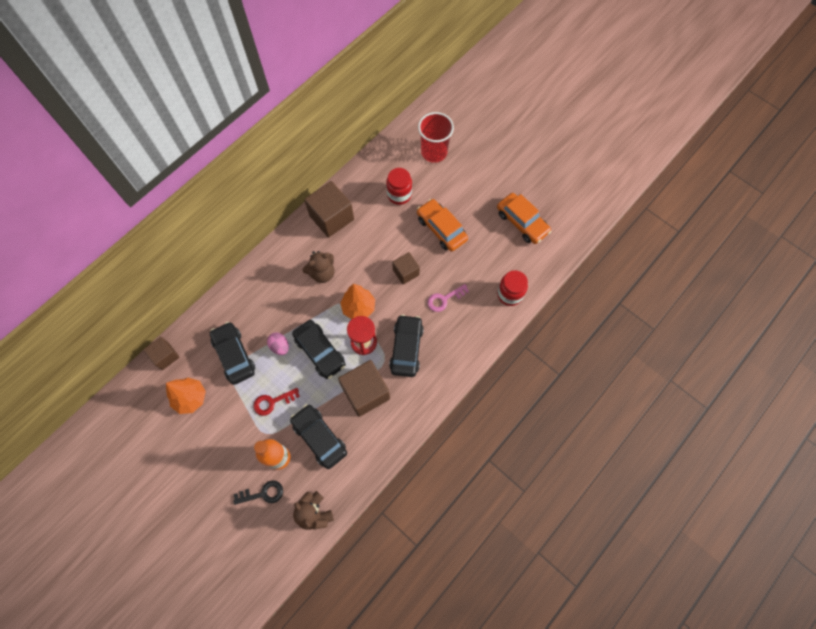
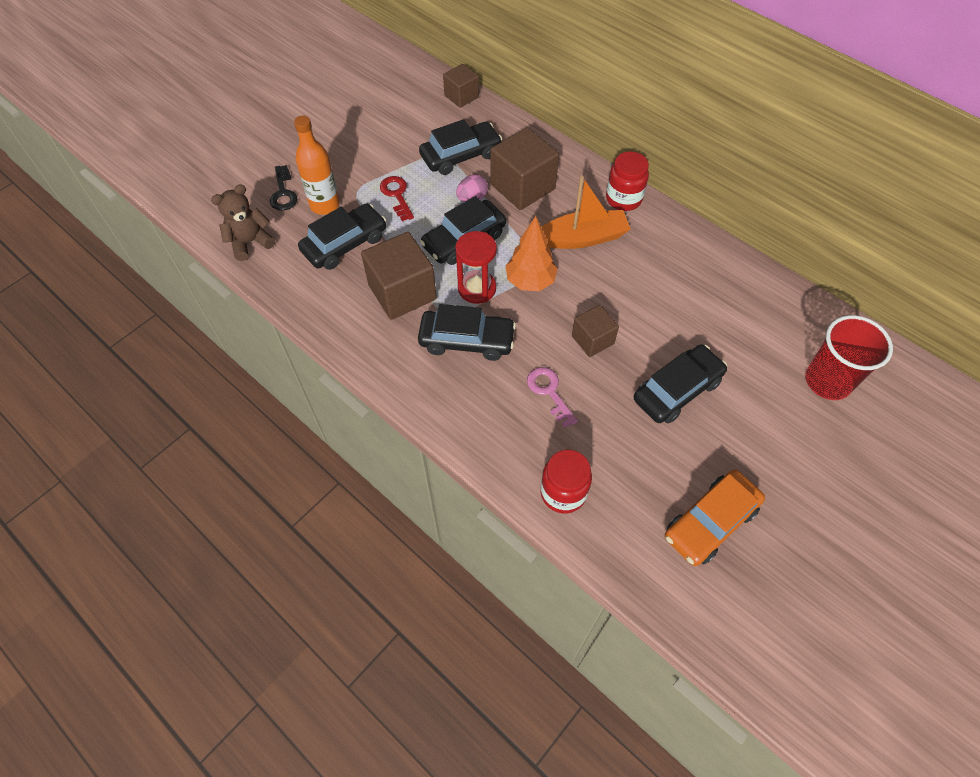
camera: 90 degrees right, 10 degrees down
(191, 398) = (408, 122): orange tree -> none
(322, 273) = (582, 238): brown teddy bear -> orange boat
(331, 217) = (675, 245): brown cube -> brown cube (522, 187)
(399, 194) = (731, 330): red jar -> red jar (623, 199)
(441, 229) = (677, 390): orange car -> black car

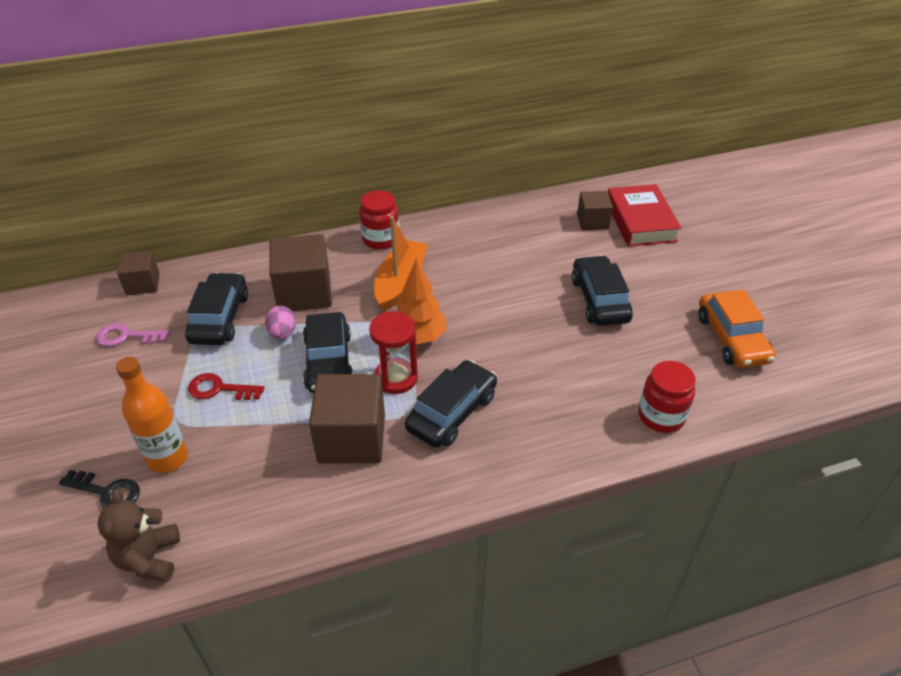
camera: 60 degrees left, 15 degrees down
(345, 244) = (242, 462): black car -> none
(549, 392) = (551, 379): pink key -> pink key (126, 336)
(592, 340) = (514, 326): brown cube -> brown cube (592, 222)
(827, 381) = (640, 221): red cup -> red book

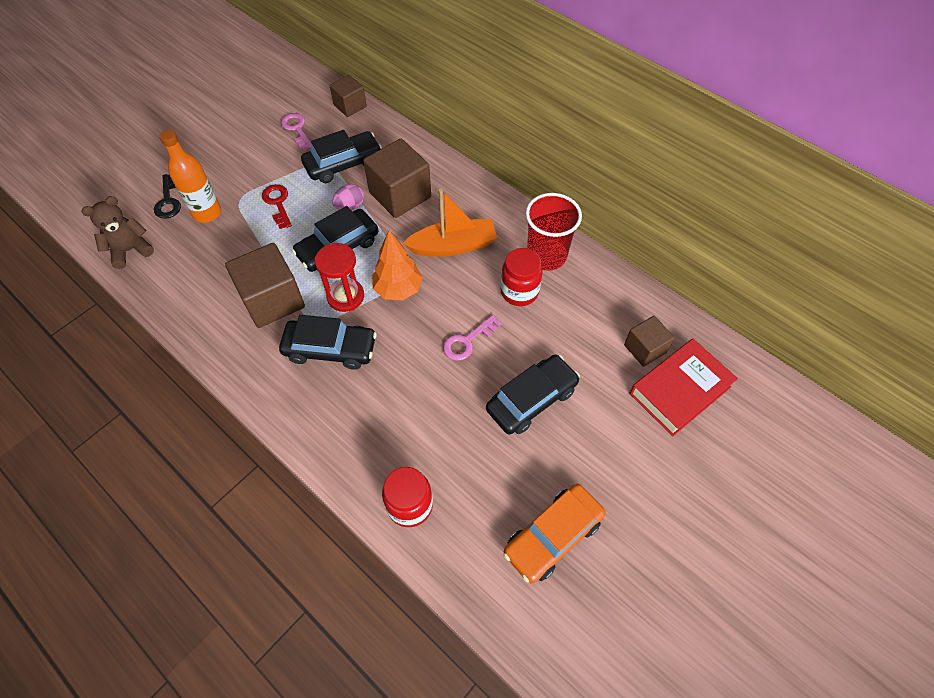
camera: 60 degrees right, 15 degrees up
(380, 239) = (496, 207): red jar -> red jar (519, 292)
(461, 233) = (546, 256): none -> red cup
(514, 314) = (467, 341): none -> pink key

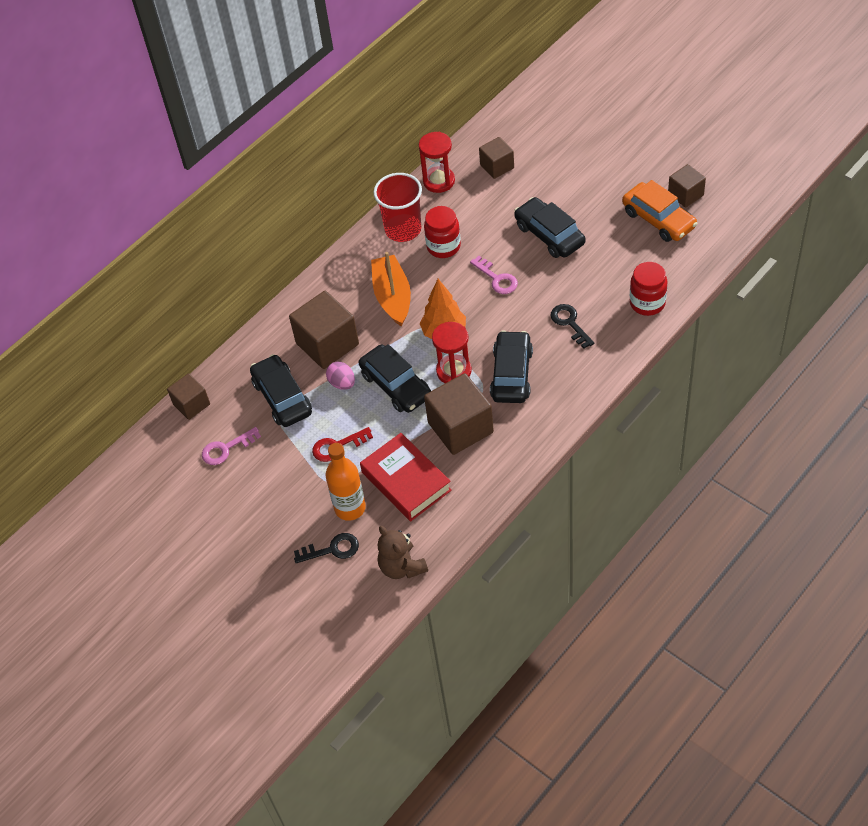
camera: 85 degrees left, 5 degrees down
(391, 412) = (570, 323): none -> black key
(598, 580) = (685, 194): none -> brown cube
(619, 289) = (439, 181): none -> red hourglass
(680, 390) = (533, 147): red book -> red book (406, 481)

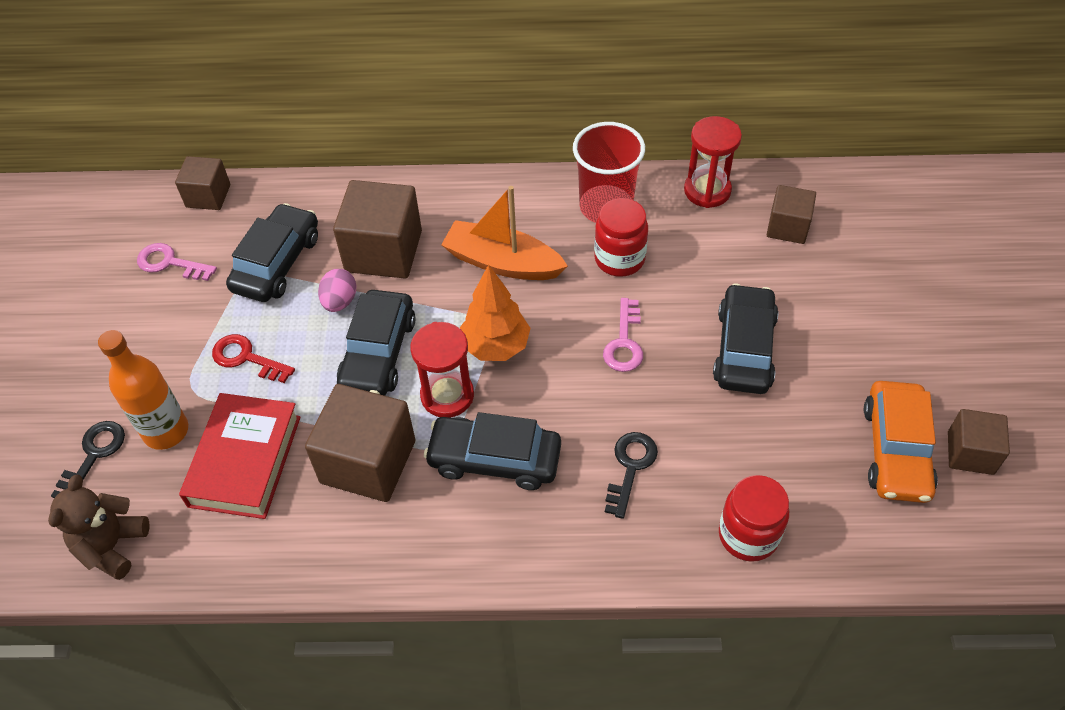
camera: 45 degrees right, 0 degrees up
(332, 549) = (94, 455): black key -> black key turned 105 degrees counterclockwise
(392, 296) = (502, 262): orange boat -> orange boat turned 105 degrees counterclockwise
(511, 374) = (494, 459): black car -> black car turned 135 degrees counterclockwise

